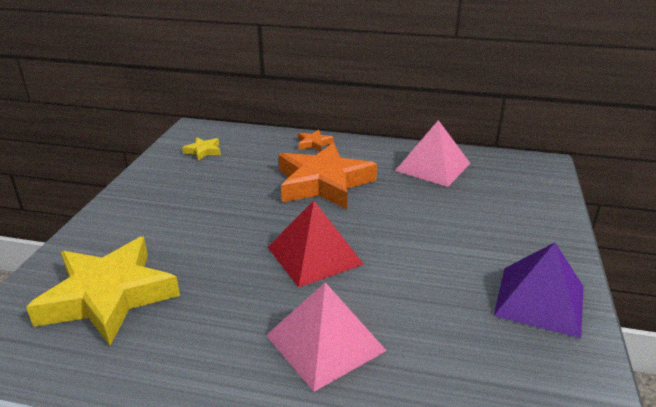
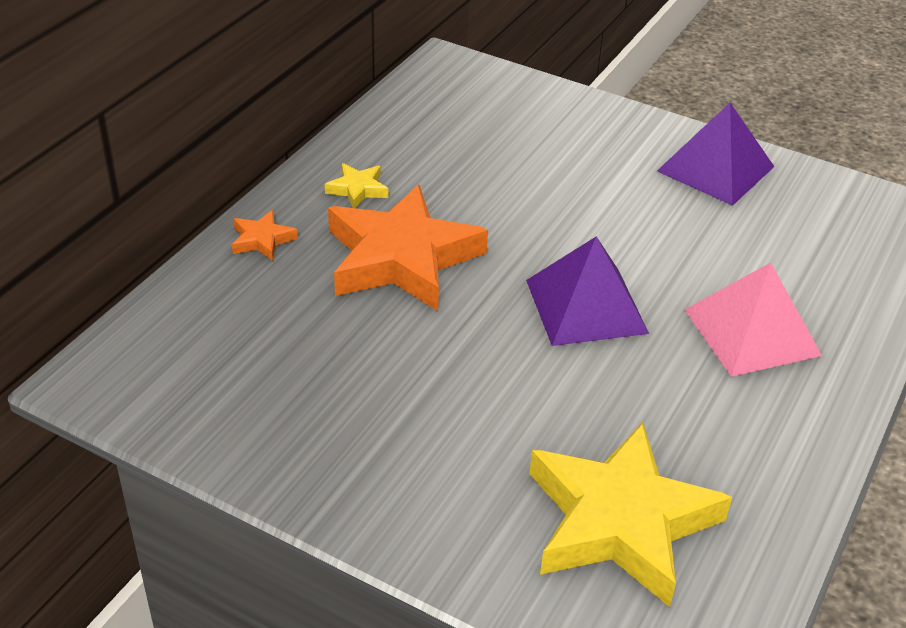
camera: 75 degrees left, 10 degrees up
(203, 151) = (205, 377): yellow star -> yellow star (357, 189)
(315, 255) = (586, 306): red pyramid -> purple pyramid
(433, 167) = (407, 148): pink pyramid -> none

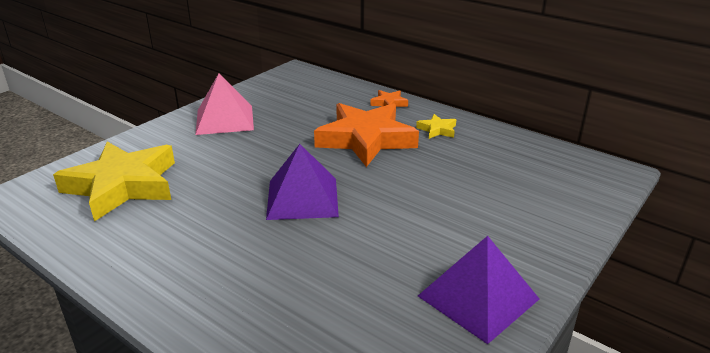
camera: 100 degrees right, 10 degrees down
(751, 332) = (248, 269): pink pyramid -> pink pyramid (225, 119)

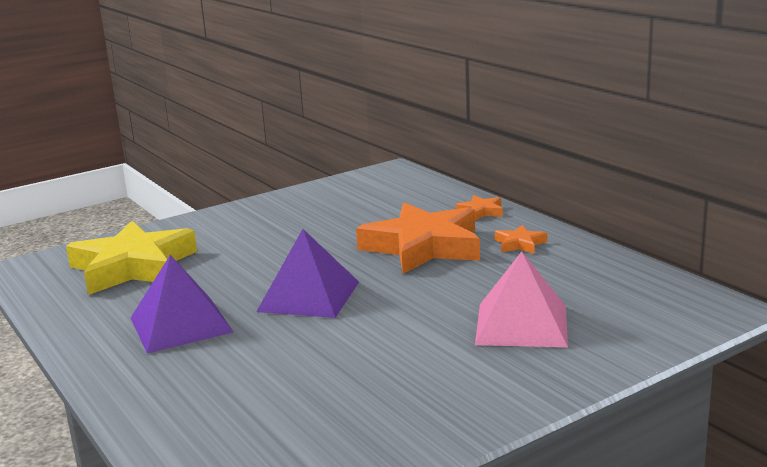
camera: 20 degrees right, 10 degrees down
(225, 119) = (276, 214): pink pyramid -> pink pyramid (521, 324)
(437, 130) = (520, 244): yellow star -> orange star
(478, 297) = (434, 407): purple pyramid -> purple pyramid (181, 324)

